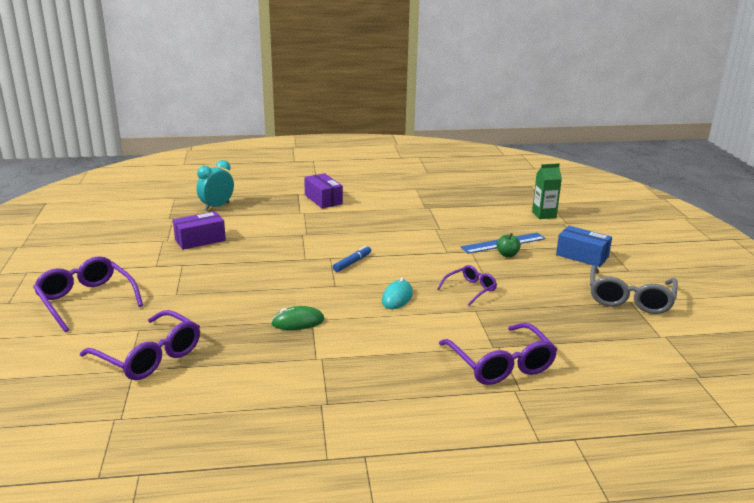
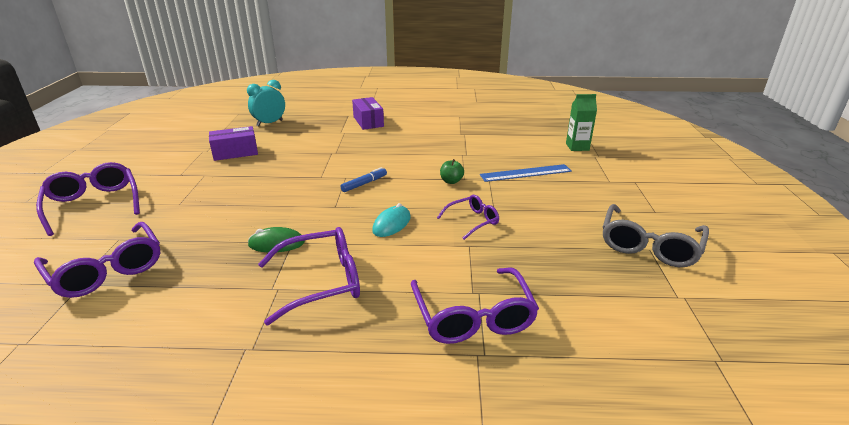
camera: 10 degrees right, 5 degrees up
(358, 349) = (321, 282): none -> purple glasses
(507, 255) = (525, 186): green apple -> green apple (451, 181)
(582, 256) = (606, 192): blue box -> none

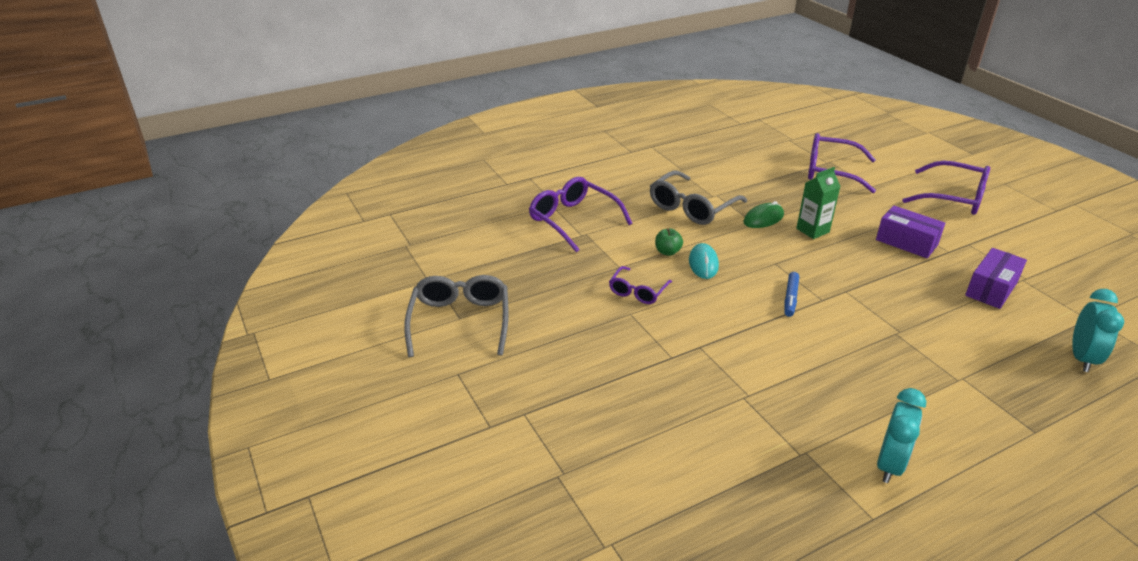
camera: 150 degrees right, 5 degrees up
(321, 282) = (692, 207): purple glasses -> grey glasses
(368, 121) = (976, 425): purple box -> purple box (906, 242)
(428, 123) = (890, 464): none -> turquoise clock
(451, 181) = (709, 337): green apple -> green apple (667, 252)
(525, 173) = (637, 387): blue ruler -> none
(577, 147) = (602, 492): green carton -> green carton (812, 230)

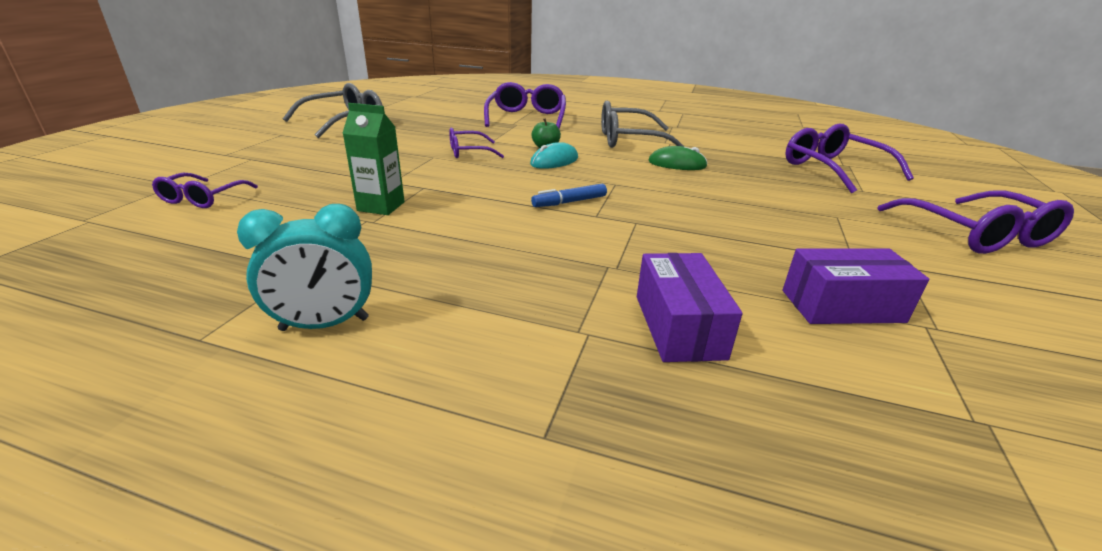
camera: 45 degrees right, 5 degrees down
(614, 467) = (202, 198): none -> purple glasses
(812, 230) = (709, 185): green carton -> green carton (381, 206)
(906, 242) = (806, 230): purple box -> purple box (678, 326)
(1082, 358) = (843, 441): turquoise clock -> none

